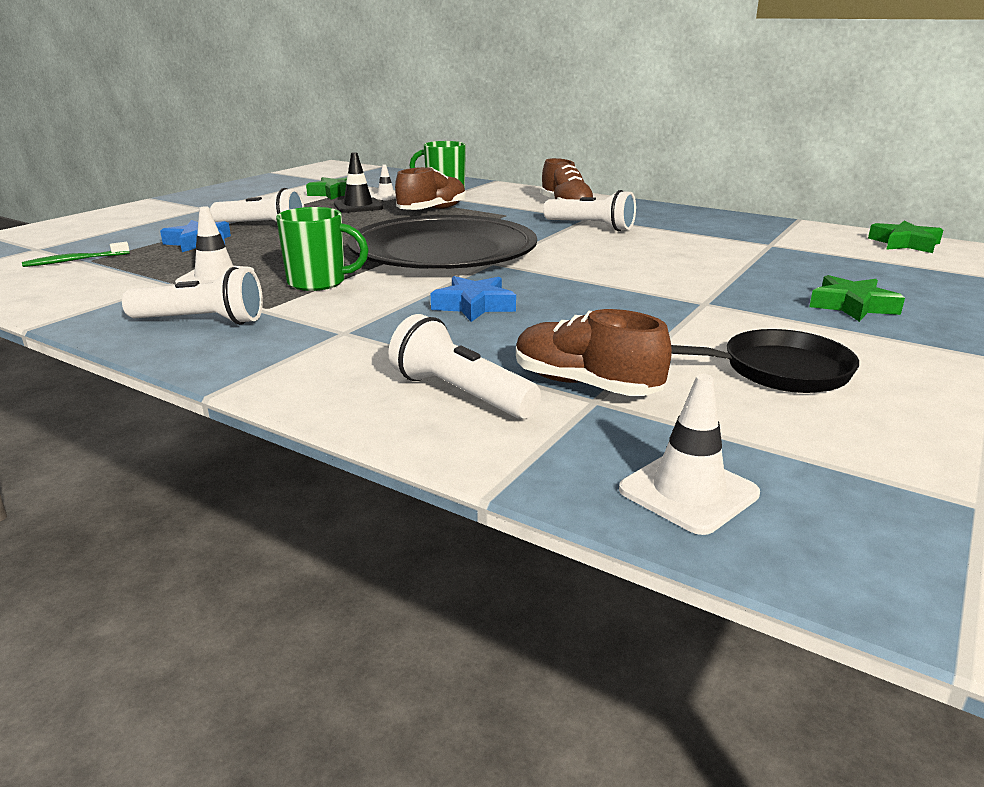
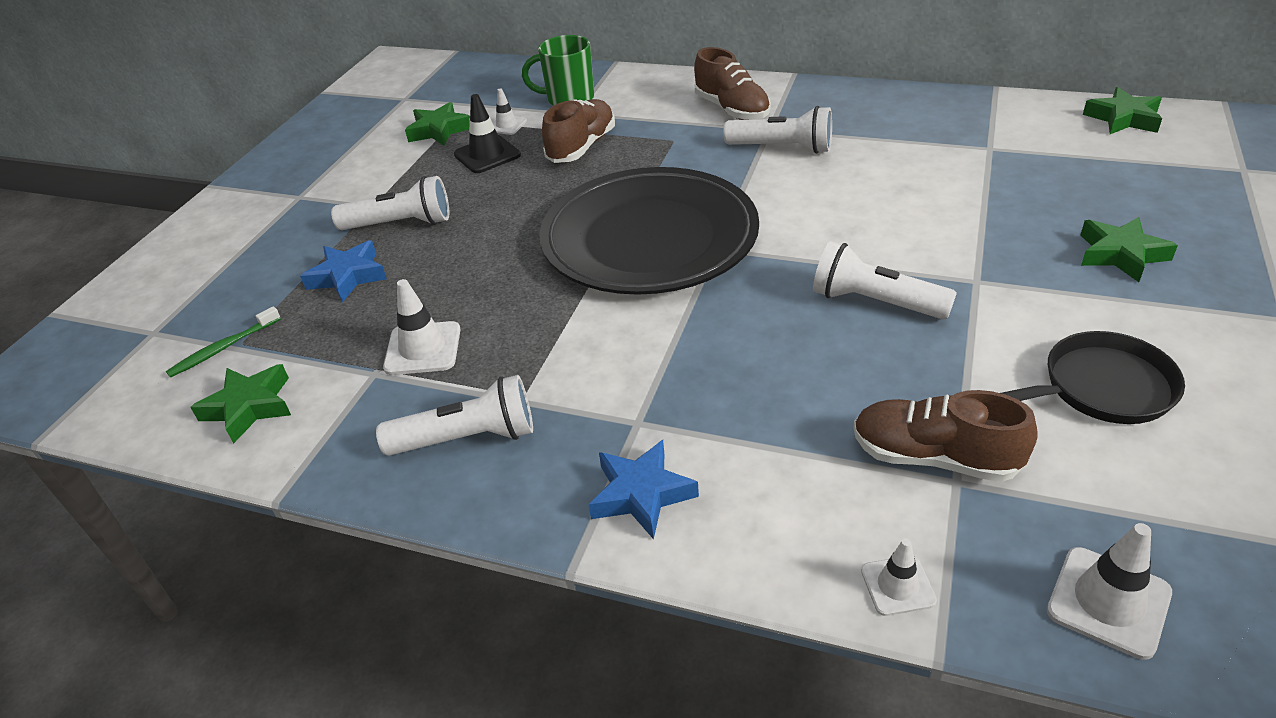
camera: 10 degrees left, 15 degrees up
(60, 286) = (249, 407): none -> green star
(319, 282) = (547, 331): green mug -> none
(460, 394) = (823, 503): white flashlight -> white flashlight (874, 302)
(474, 306) = (745, 340): blue star -> blue star (641, 494)
(486, 448) = (898, 586): none -> white traffic cone

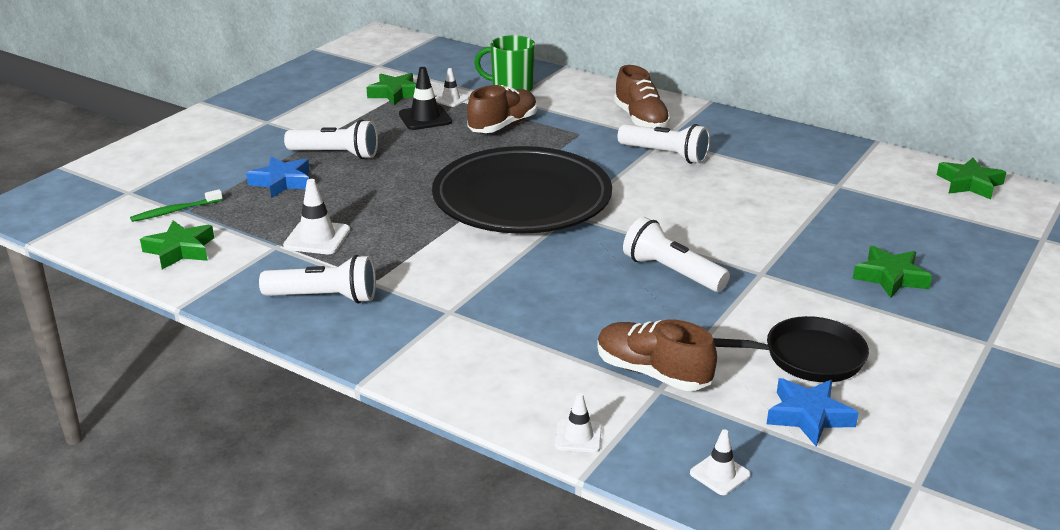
camera: 10 degrees right, 10 degrees down
(641, 494) = (430, 352): blue star -> blue star (808, 416)
(1108, 602) = (720, 474): white traffic cone -> white traffic cone, size x0.63

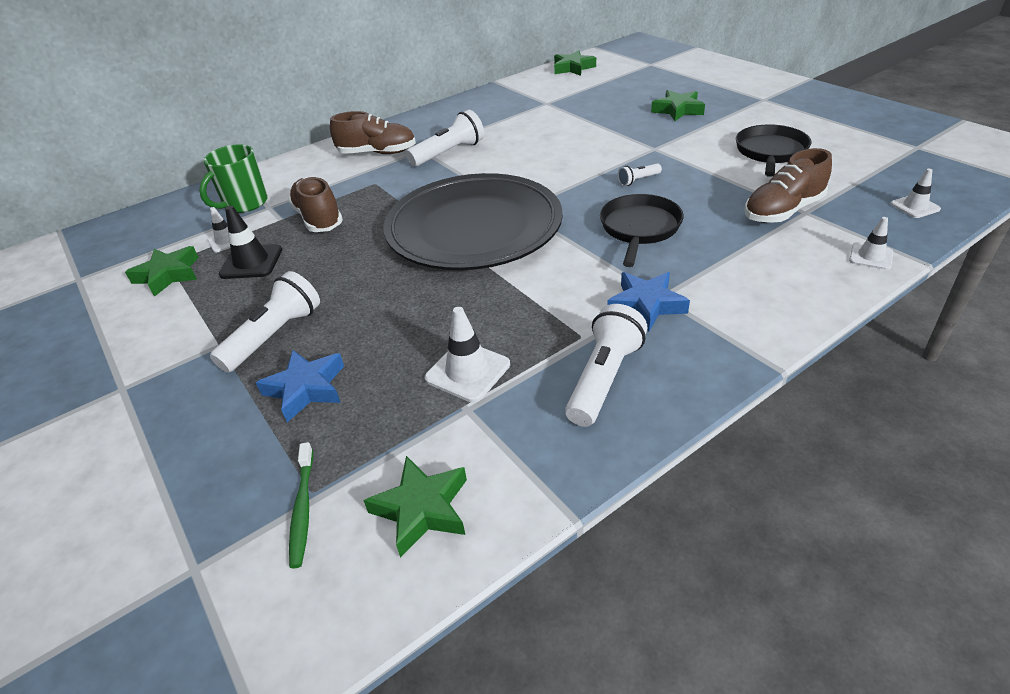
camera: 65 degrees left, 10 degrees up
(566, 285) = (639, 229): none -> black pan
(671, 272) = (638, 180): white flashlight -> white flashlight, size x0.50
(808, 416) = (843, 165): blue star -> blue star (646, 305)

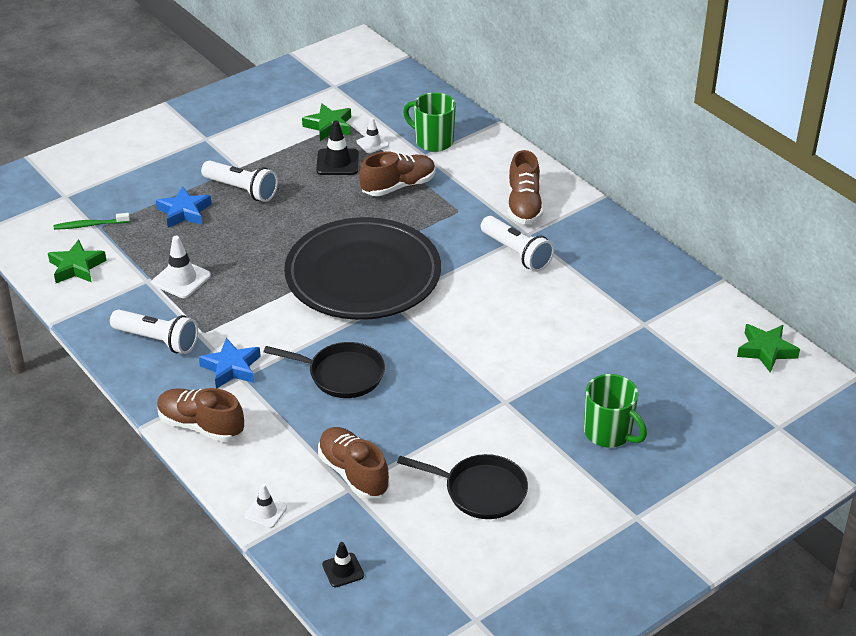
camera: 85 degrees right, 0 degrees up
(638, 180) = (433, 382): white flashlight -> none
(678, 110) = (609, 433): green star -> green mug
(759, 317) = (201, 426): none -> brown shoe
(915, 206) = (343, 570): white traffic cone -> black traffic cone

